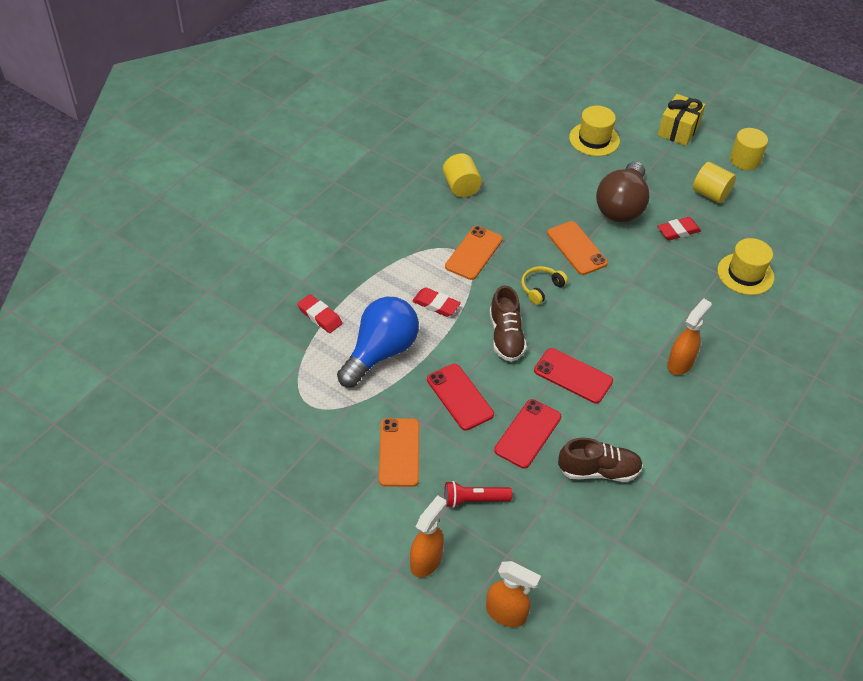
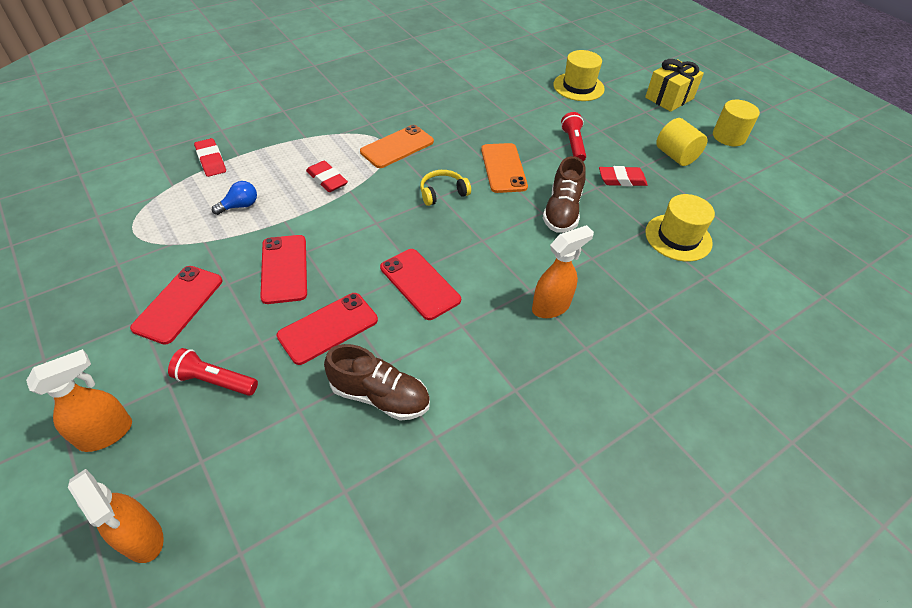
camera: 20 degrees right, 0 degrees up
(380, 352) = (240, 206): blue light bulb -> blue light bulb, size x0.41
(399, 452) = (178, 304): orange phone -> red phone
(461, 187) = (424, 94): yellow cylinder -> none
(506, 336) = (375, 226): brown shoe -> brown shoe (562, 211)
(621, 206) = (573, 144): brown light bulb -> red flashlight

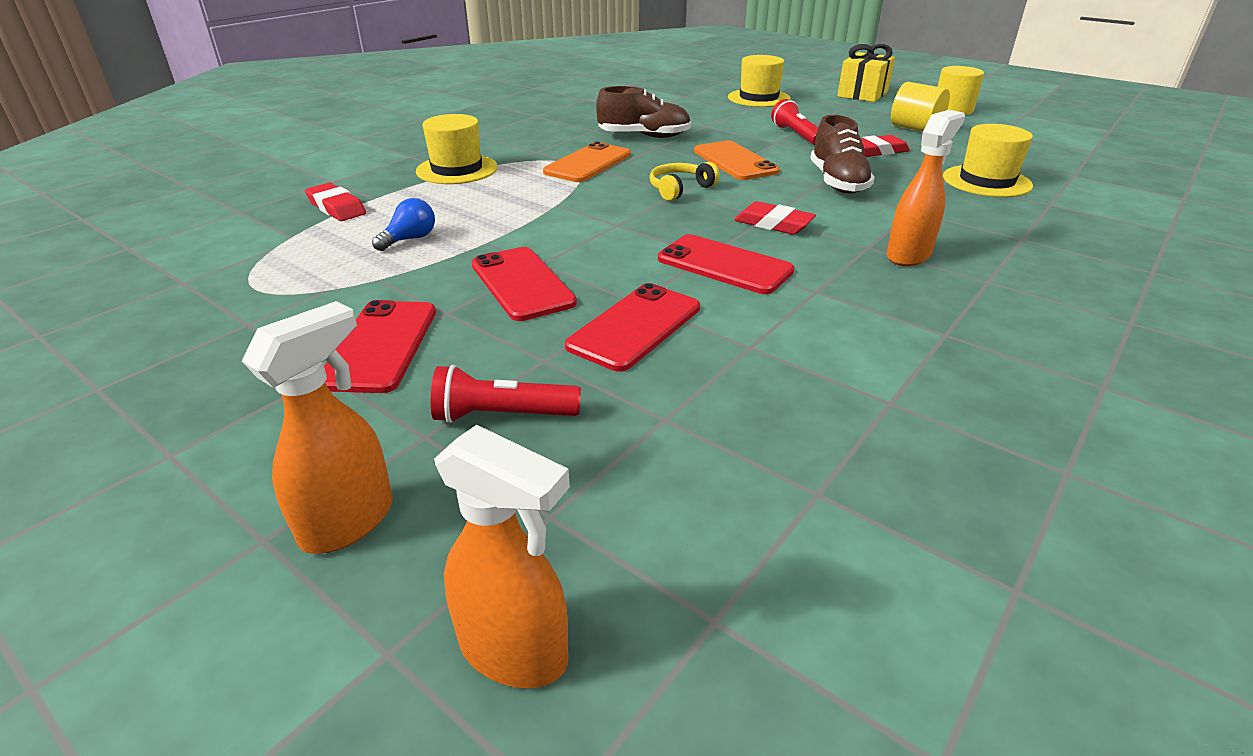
camera: 15 degrees left, 15 degrees down
(305, 134) = (457, 169): none -> yellow hat
(327, 180) = (518, 200): red eraser -> red eraser (773, 224)
(380, 396) = (772, 378): brown shoe -> brown shoe (644, 136)

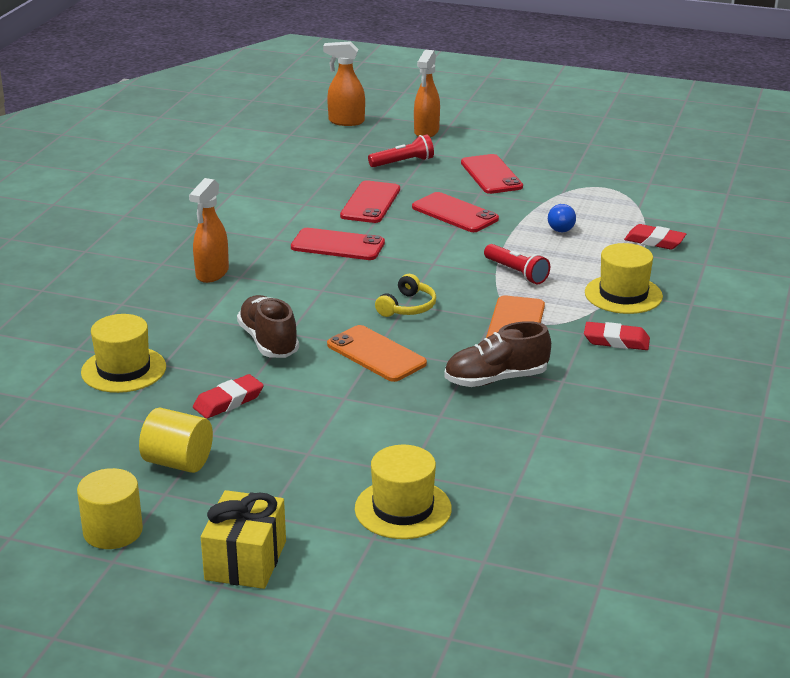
camera: 160 degrees right, 5 degrees down
(773, 224) = (315, 284): red eraser -> red eraser (616, 341)
(796, 135) = (324, 416): red flashlight -> red flashlight (516, 273)

